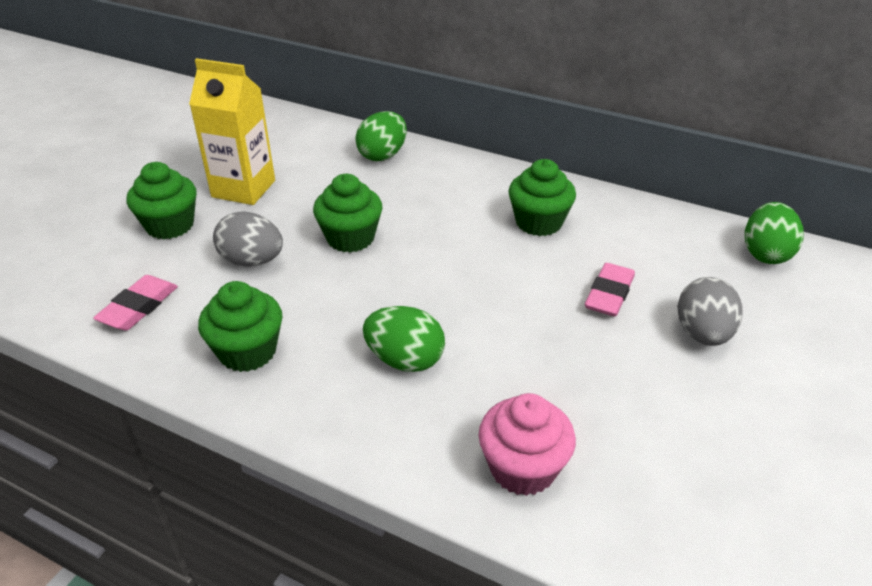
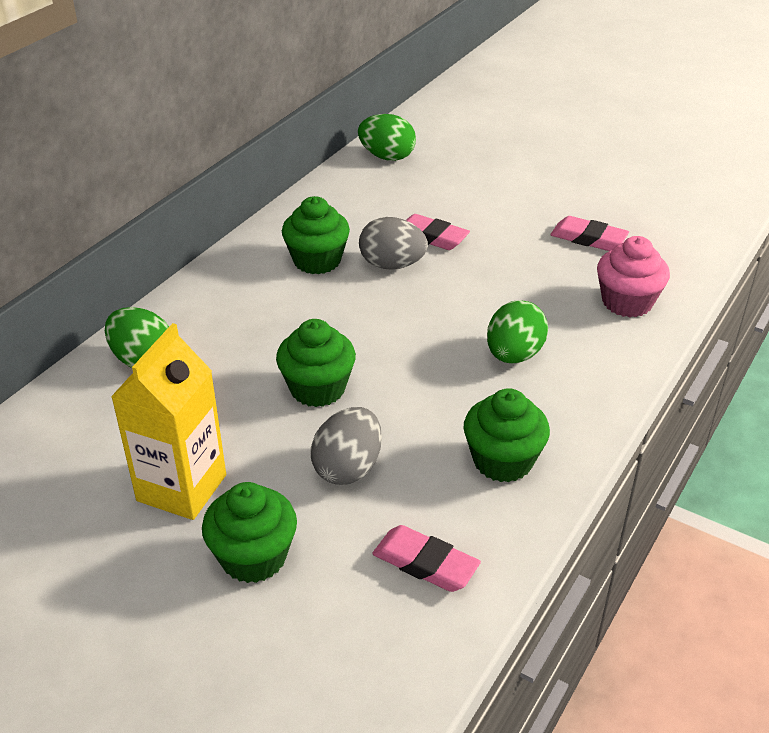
camera: 85 degrees left, 0 degrees up
(661, 435) = (588, 238): none -> pink eraser
(702, 334) = (483, 203): grey egg -> grey egg (392, 265)

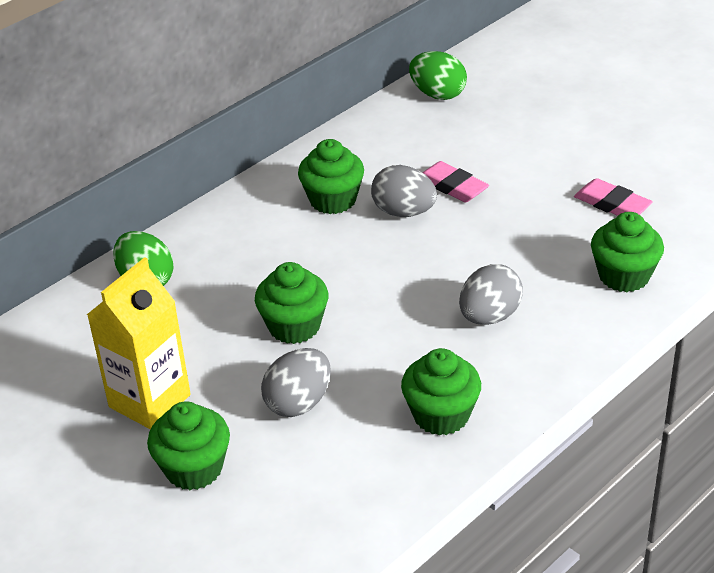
camera: 15 degrees right, 0 degrees up
(425, 563) = (339, 495): pink eraser -> none
(514, 355) = (489, 316): green egg -> grey egg
(627, 302) = (624, 276): pink cupcake -> green cupcake

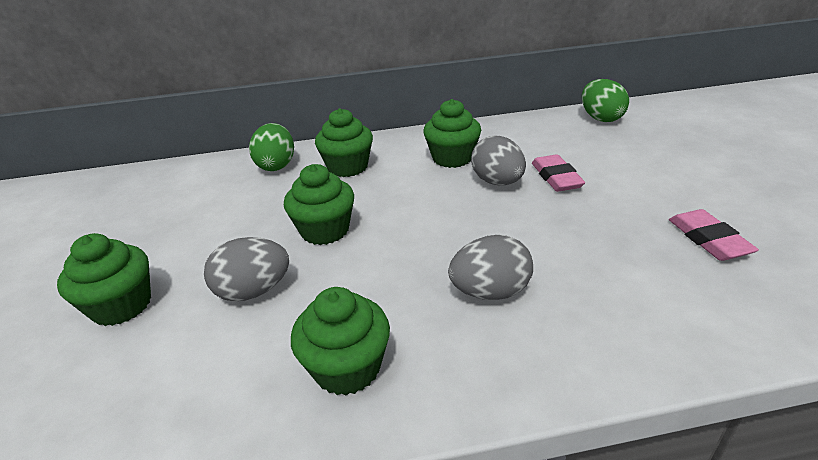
camera: 35 degrees right, 5 degrees down
(149, 401) = (171, 240): yellow carton -> none
(624, 276) = (674, 313): green cupcake -> green cupcake (348, 167)

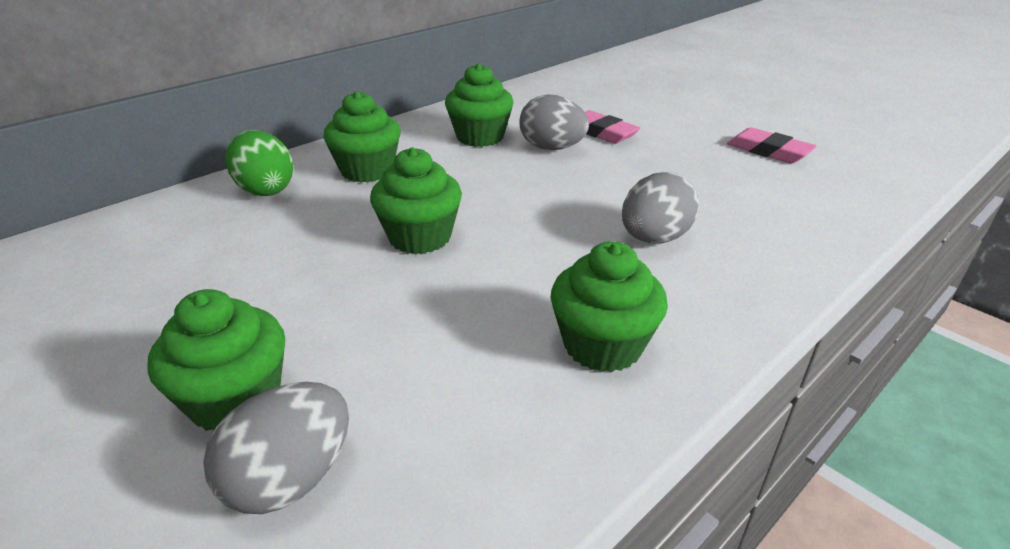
camera: 35 degrees left, 0 degrees up
(254, 291) = (408, 319): grey egg -> grey egg (291, 479)
(600, 118) = (583, 76): green egg -> none

